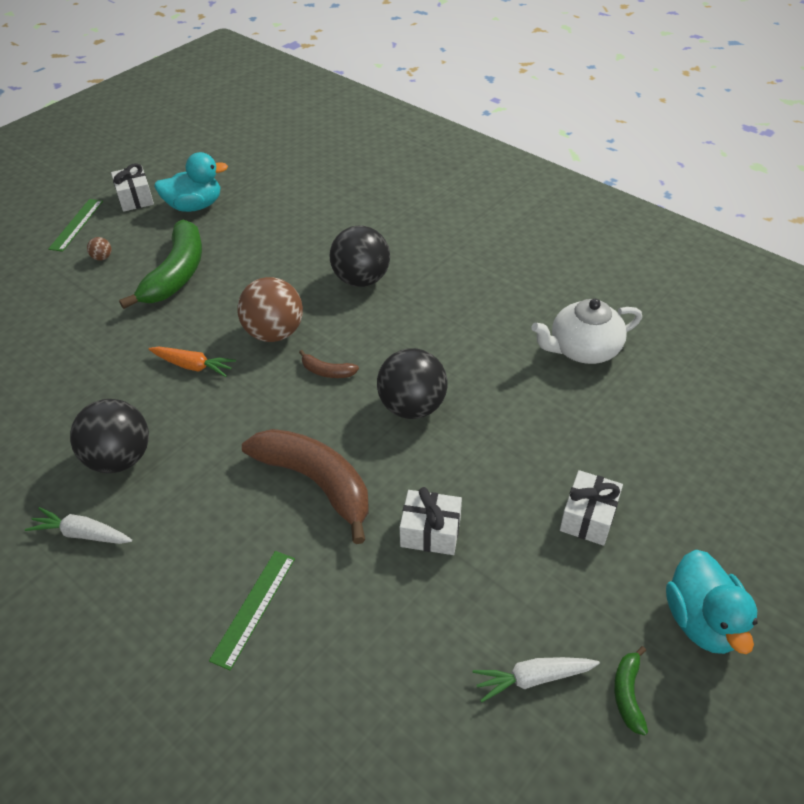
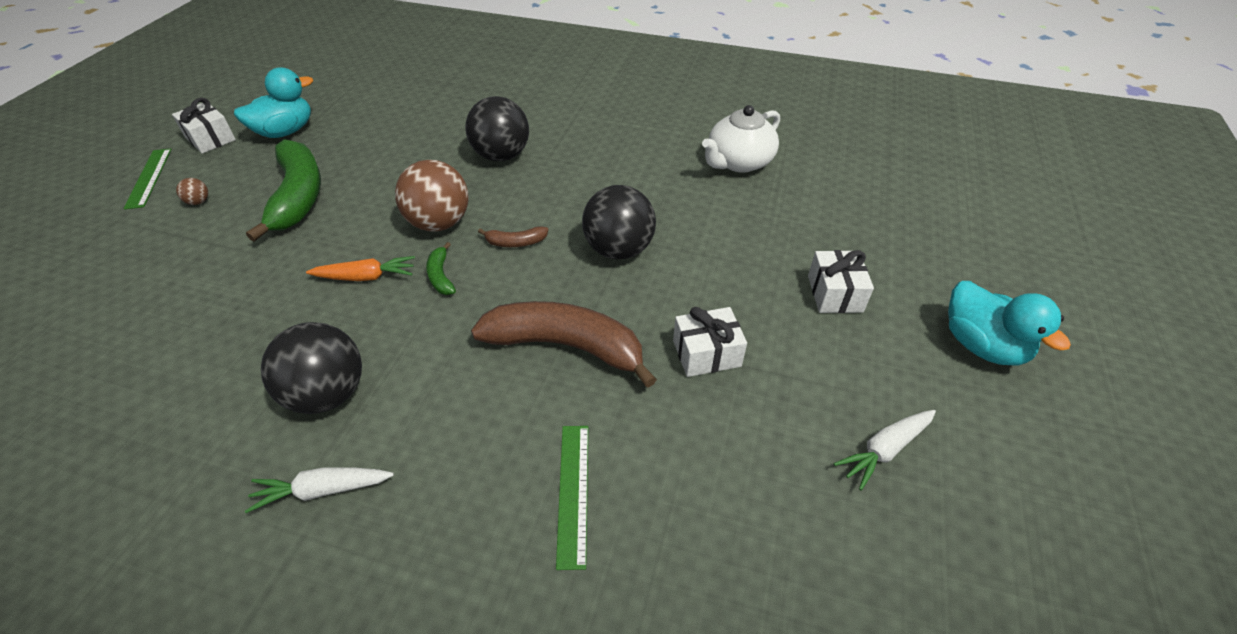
camera: 25 degrees left, 0 degrees up
(628, 693) = (970, 430): green banana -> green banana (441, 276)

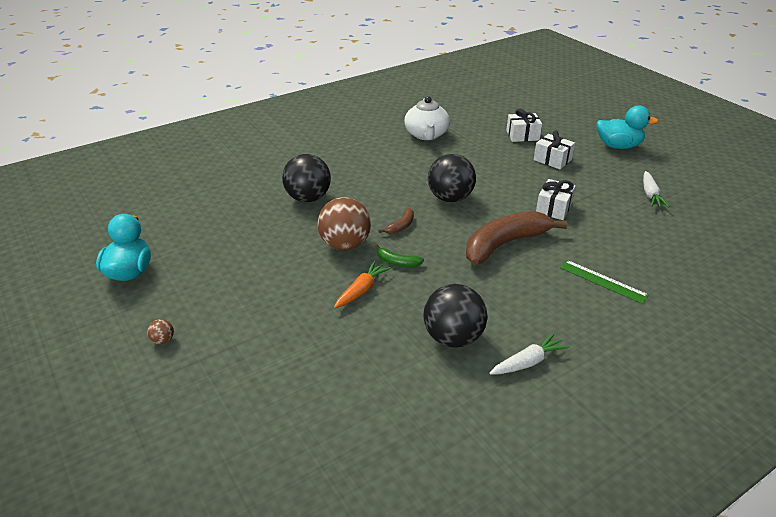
camera: 50 degrees left, 10 degrees down
(149, 178) = (82, 359): green ruler -> none
(210, 139) = (75, 311): white gift -> white gift (522, 135)
(298, 196) = (229, 291): green banana -> none
(323, 490) = (528, 362): white carrot -> white carrot turned 150 degrees counterclockwise

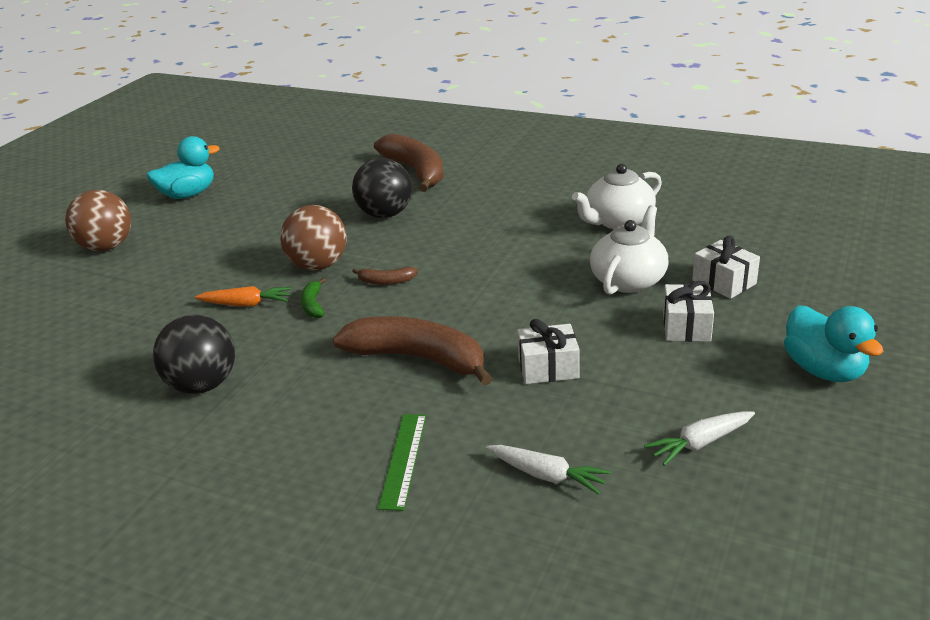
camera: 60 degrees right, 5 degrees down
(163, 340) = (107, 247): brown ball -> brown ball, size x2.48
(262, 168) = (415, 172): none -> brown banana
(450, 198) = (482, 288): black ball -> none
(492, 156) = (628, 280): none -> white teapot
(528, 362) = (190, 448): white carrot -> white carrot (547, 475)

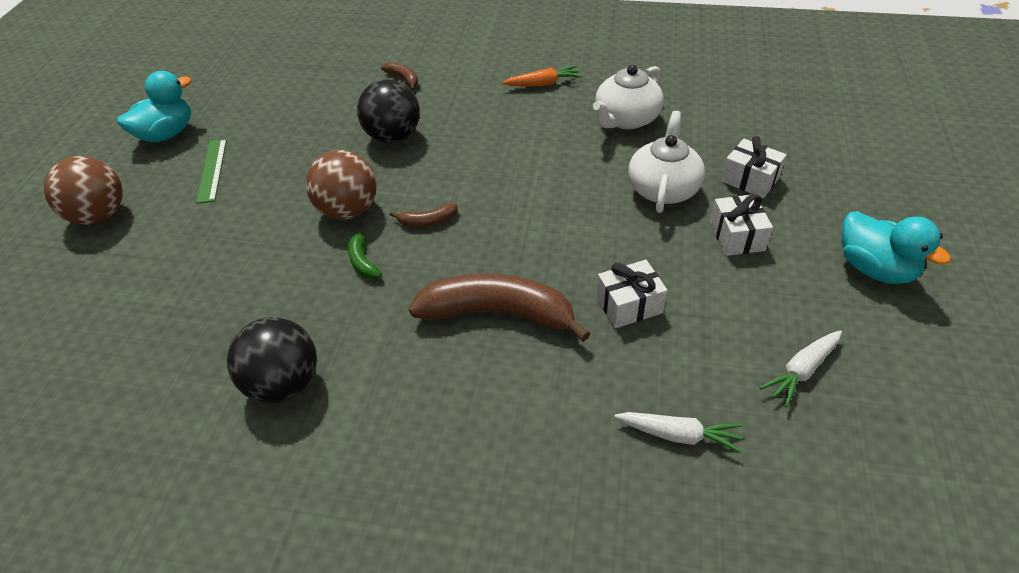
camera: 15 degrees left, 15 degrees up
(246, 304) = (289, 270): orange carrot -> orange carrot (543, 84)
(403, 460) = (533, 442): green ruler -> green ruler (212, 170)
(415, 172) = (403, 79): brown banana -> brown banana, size x0.43

